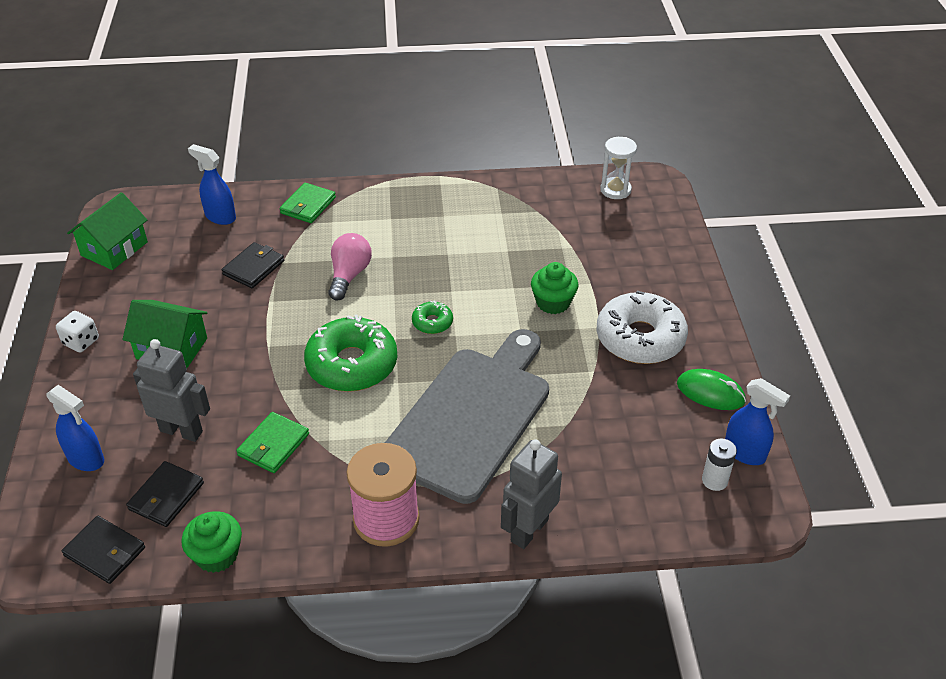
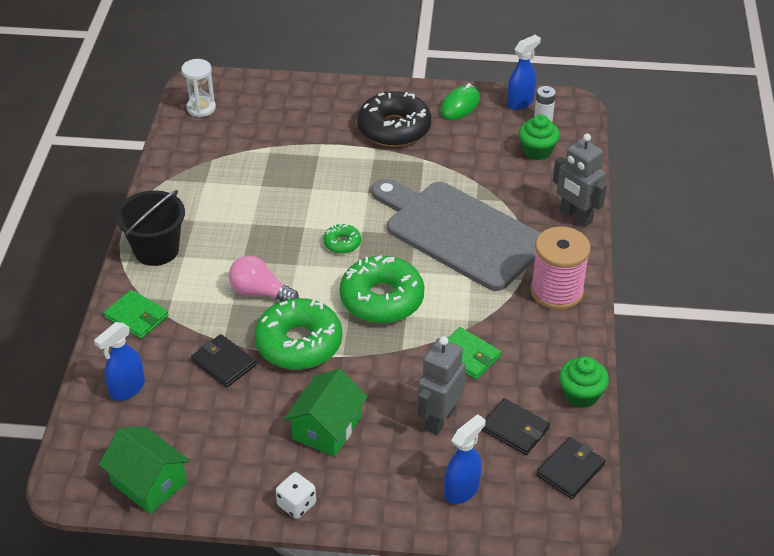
camera: 80 degrees left, 0 degrees up
(282, 312) = (299, 343): none -> green donut
(397, 200) = (156, 250): none -> black bucket
(553, 303) = (338, 168): green cupcake -> green cupcake (537, 151)
(640, 338) = (394, 128): white donut -> black donut

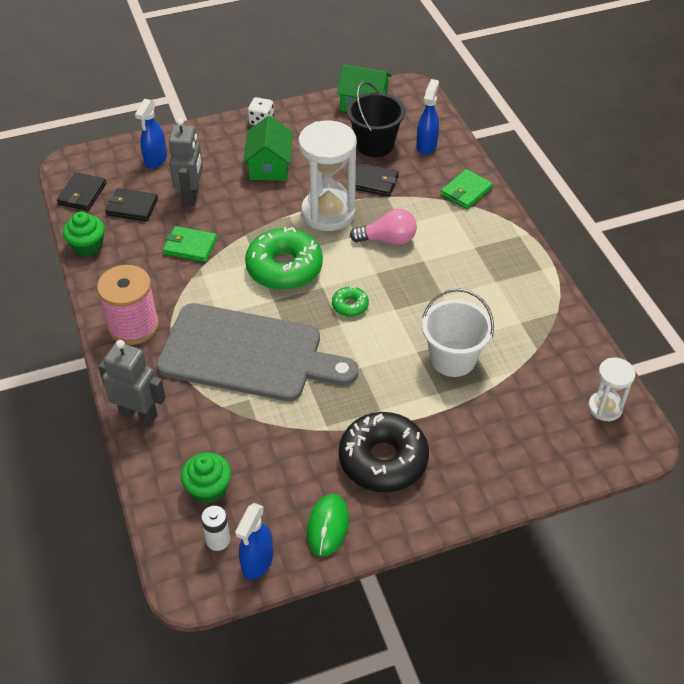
camera: 155 degrees right, 5 degrees up
(137, 316) = (466, 191): green wallet -> green wallet turned 60 degrees counterclockwise
(156, 250) = (501, 245): black bucket -> black bucket (374, 144)
(286, 174) = (453, 358): none -> white bucket
(299, 343) = (328, 212): green donut -> white hourglass

